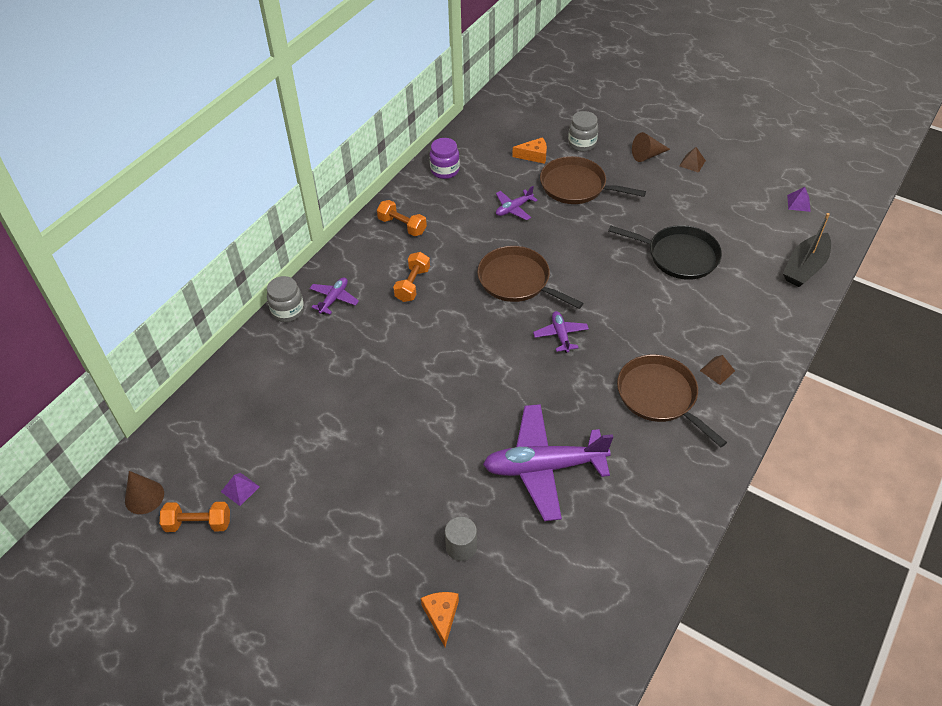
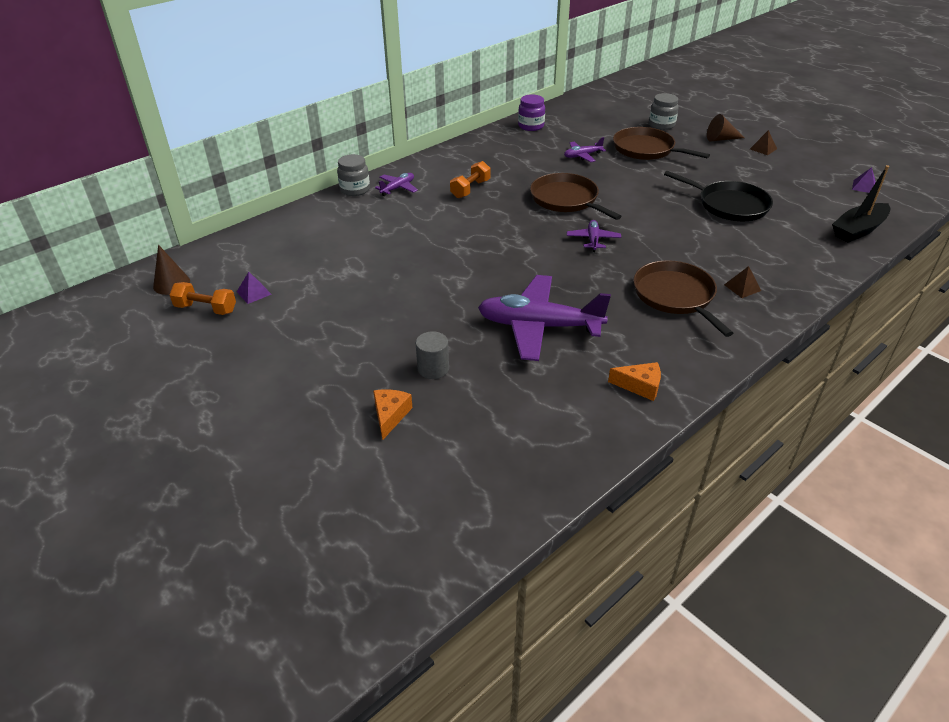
camera: 15 degrees right, 10 degrees down
(402, 226) = (478, 153): orange dumbbell -> none
(534, 155) = (614, 127): orange cheese -> orange cheese (640, 386)

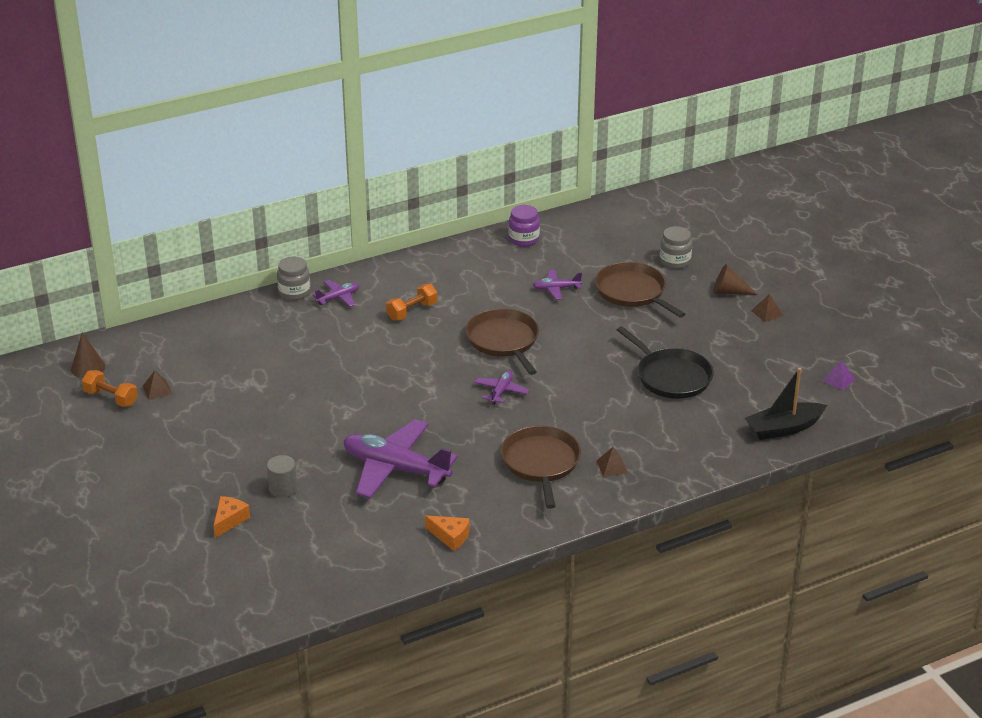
camera: 15 degrees right, 5 degrees down
(254, 293) = (157, 390): purple pyramid -> brown pyramid

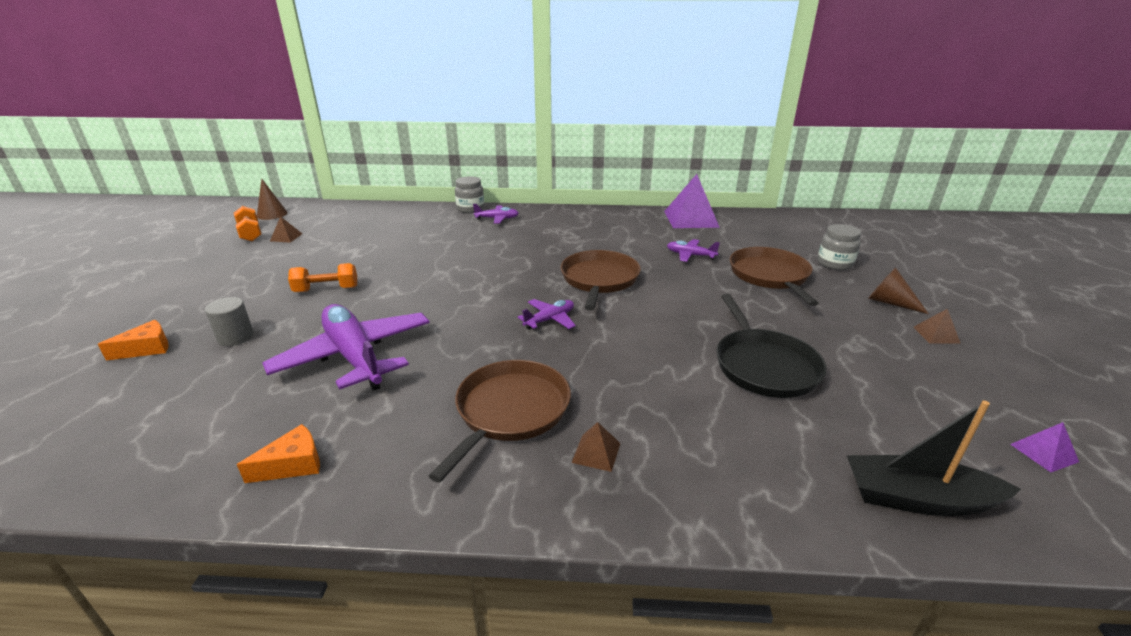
camera: 30 degrees right, 5 degrees down
(412, 311) = (542, 239): orange dumbbell -> orange dumbbell (326, 289)
(450, 537) = (293, 464): orange cheese -> orange cheese turned 90 degrees counterclockwise
(524, 239) = (691, 219): purple jar -> purple pyramid

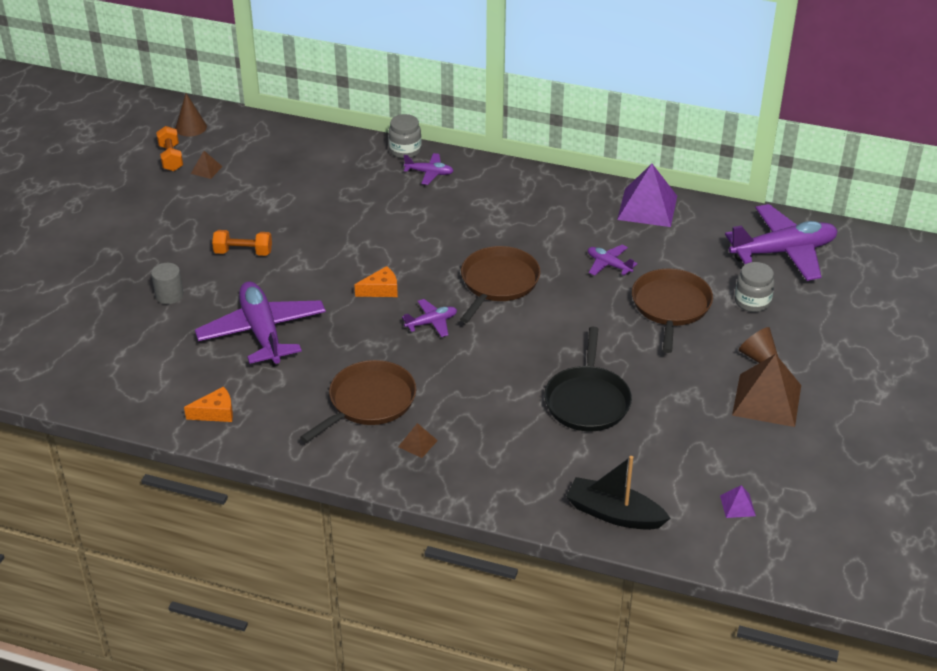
camera: 15 degrees right, 10 degrees up
(147, 348) = (103, 295): orange cheese -> orange cheese (381, 290)
(821, 231) = (783, 252): none -> purple plane
(936, 335) = (766, 400): brown pyramid -> brown pyramid, size x2.21

